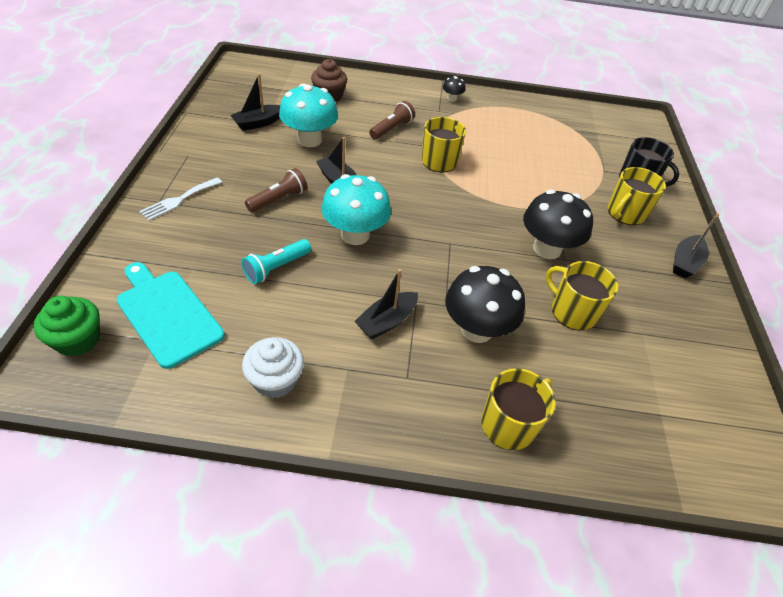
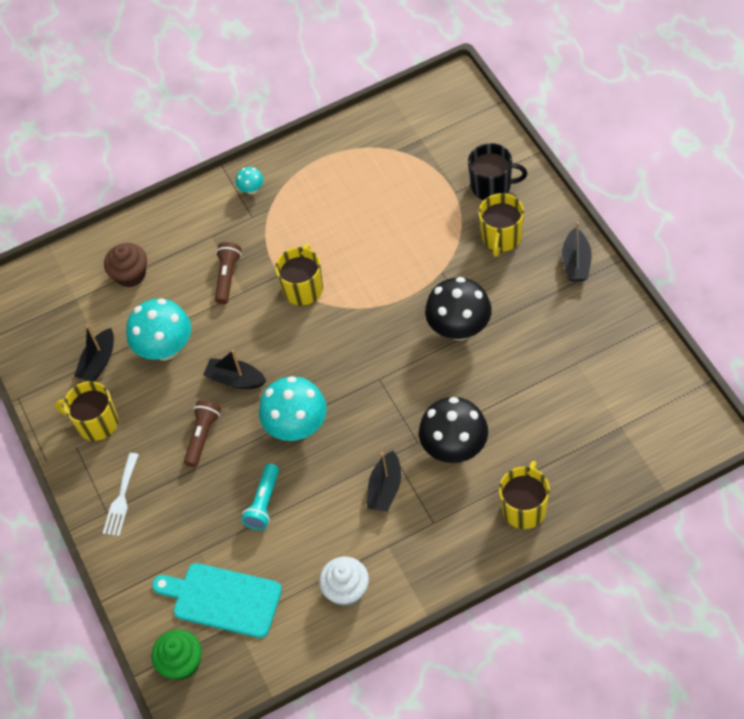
camera: 20 degrees left, 10 degrees up
(452, 99) = (251, 189): black mushroom -> turquoise mushroom
(572, 312) = (514, 380): yellow mug -> yellow mug (96, 423)

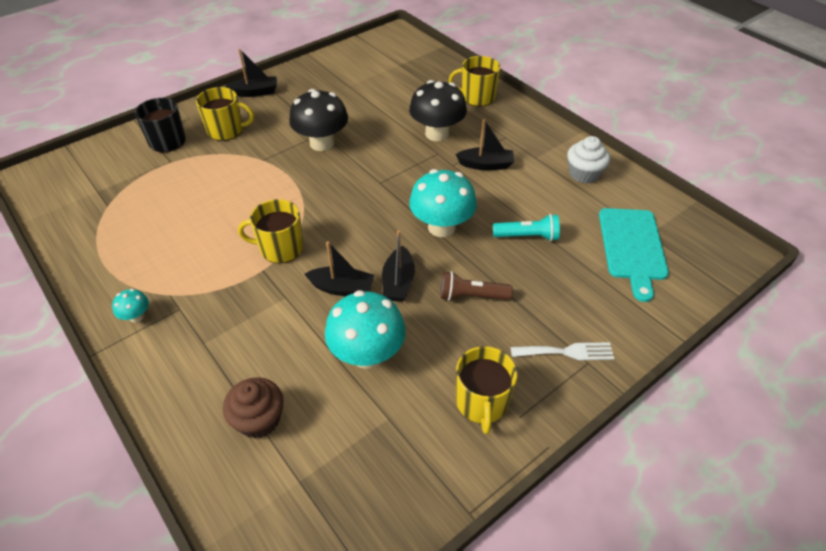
camera: 110 degrees left, 10 degrees down
(98, 362) = (396, 423): black boat -> black boat (342, 288)
(181, 663) = (705, 264): green cupcake -> none
(227, 277) = (265, 314): brown flashlight -> none

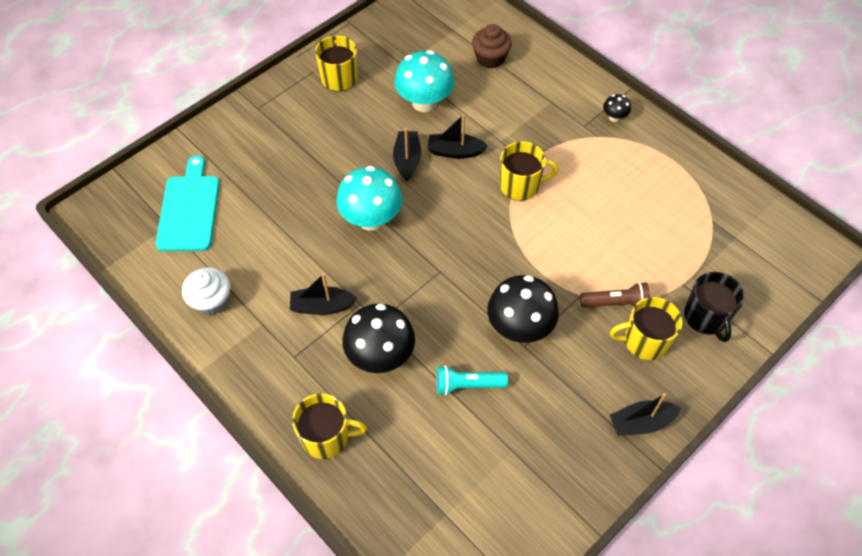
camera: 175 degrees right, 10 degrees up
(136, 316) = (614, 117): turquoise mushroom -> black mushroom
(471, 296) = (343, 152): brown flashlight -> brown flashlight (616, 303)
(527, 236) = (287, 214): turquoise flashlight -> turquoise flashlight (467, 385)
(567, 352) = (272, 114): white fork -> none

